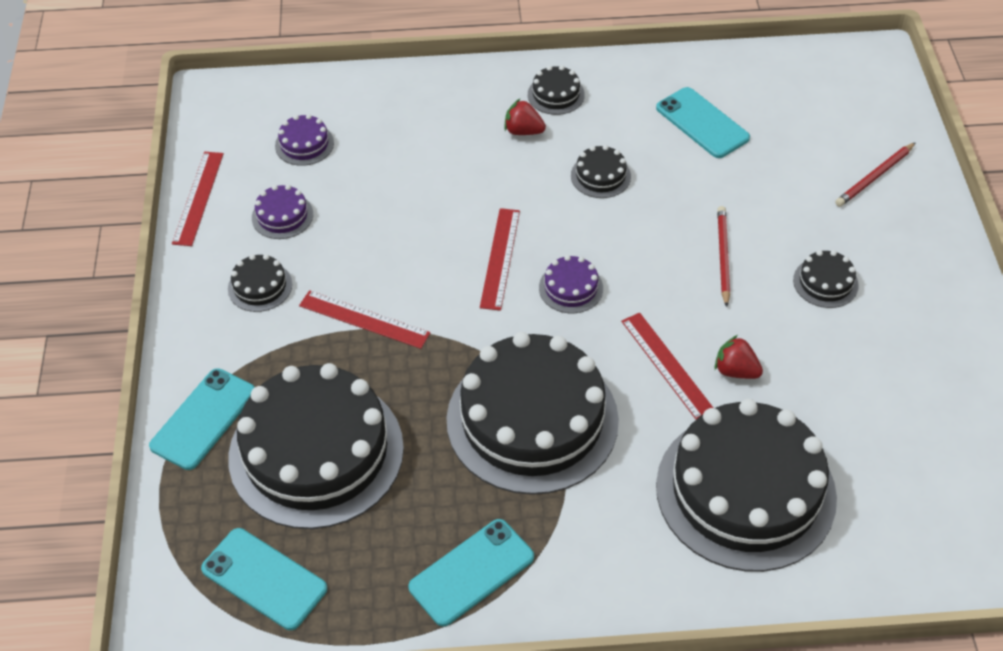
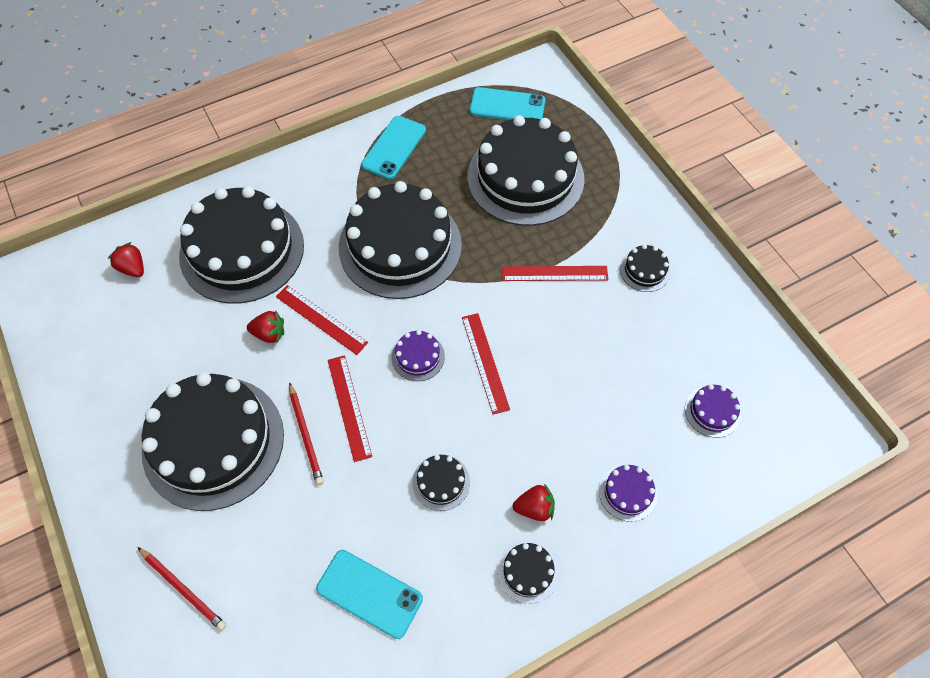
camera: 155 degrees right, 10 degrees up
(198, 198) = (750, 324): red ruler -> red ruler (349, 407)
(203, 419) = (608, 172): turquoise phone -> none
(282, 216) = (675, 334): purple cake -> purple cake (627, 492)
(825, 282) = (213, 442): black cake -> black cake, size x2.48
(874, 177) = (183, 589): red pencil -> red pencil turned 105 degrees clockwise
(903, 520) = (133, 268): none -> red strawberry

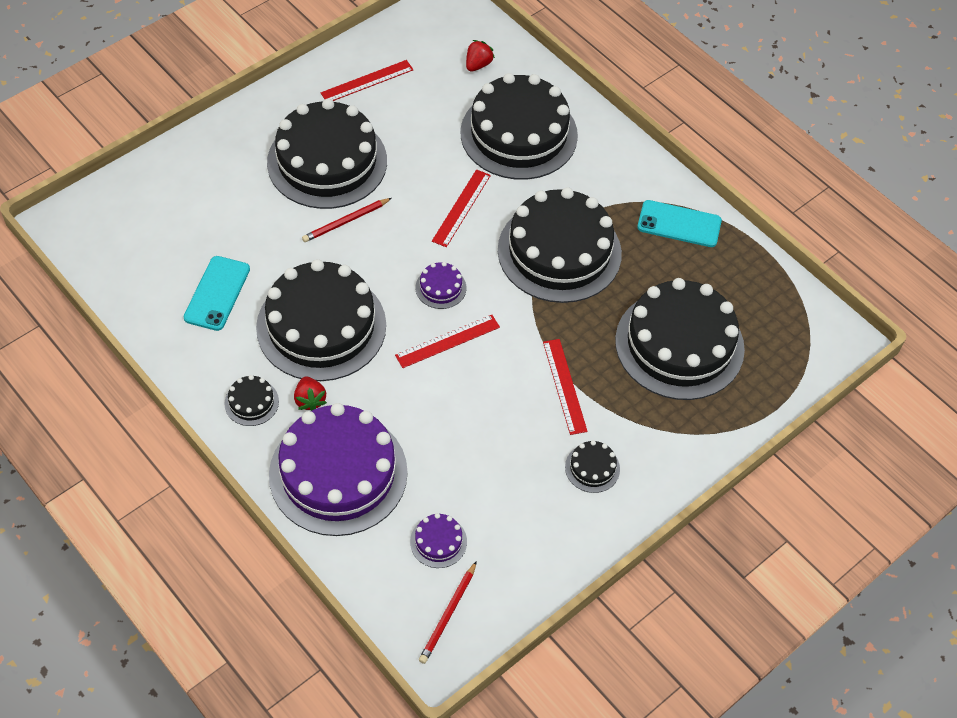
camera: 75 degrees right, 5 degrees down
(183, 589) = (204, 174): red pencil -> red pencil (448, 614)
(269, 334) = (437, 174): red strawberry -> none
(349, 407) = (378, 246): red ruler -> red ruler (367, 81)
(441, 482) = (321, 326): black cake -> black cake, size x2.48
(507, 106) = (774, 314): turquoise phone -> none
(627, 492) = (338, 473): purple cake -> purple cake, size x2.48

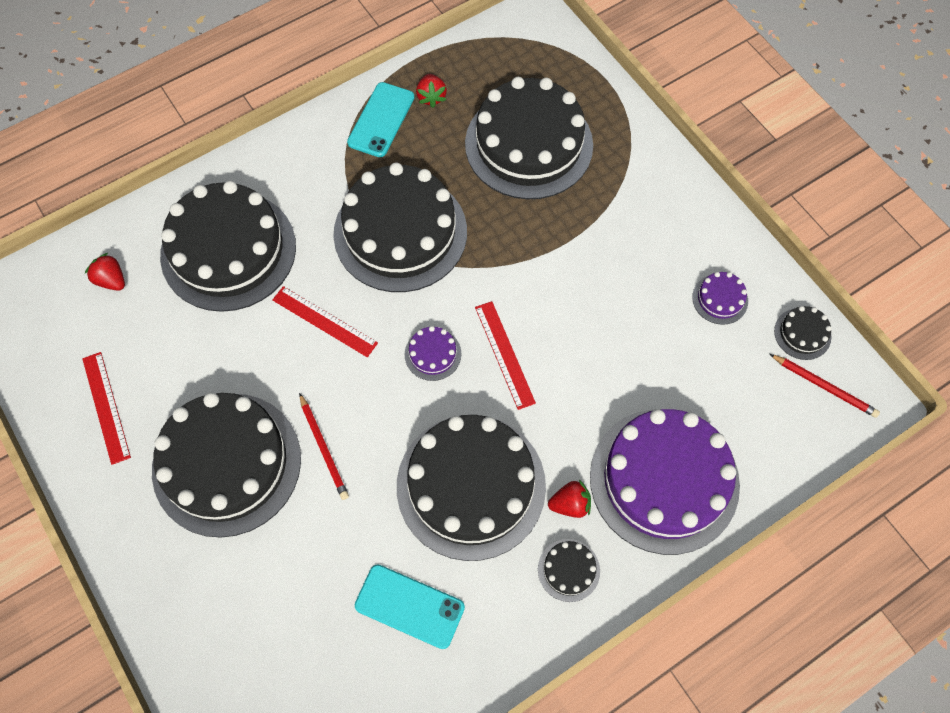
camera: 80 degrees left, 10 degrees up
(438, 541) = (745, 388): purple cake -> purple cake (720, 299)
(564, 386) = (569, 250): red ruler -> none
(592, 468) = (665, 240): black cake -> black cake (802, 333)
(715, 260) = (431, 97): none -> red strawberry

